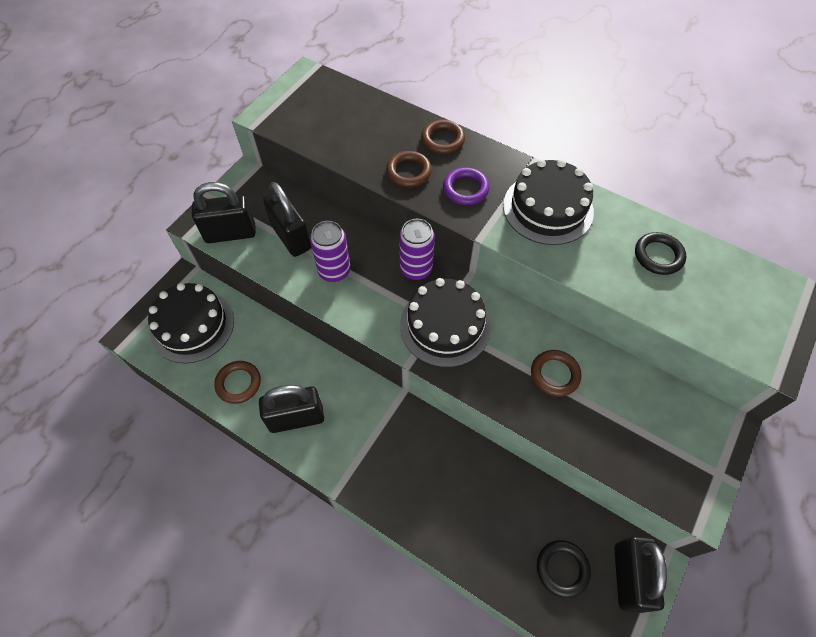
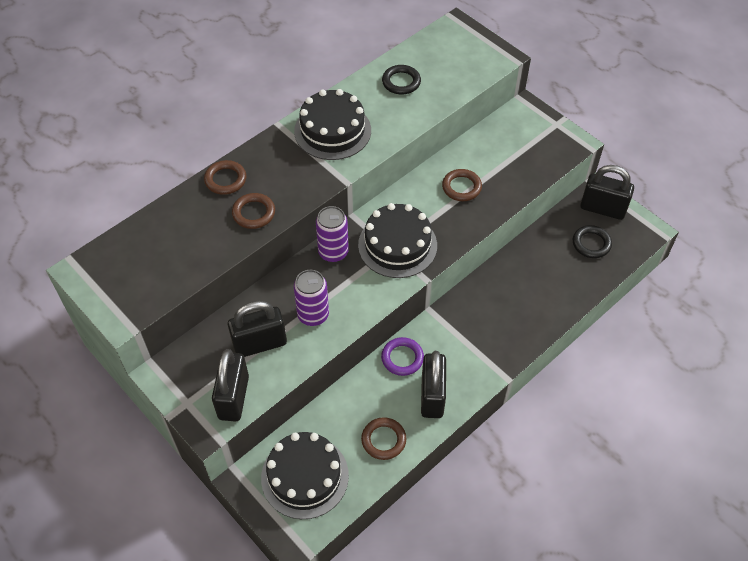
camera: 75 degrees left, 5 degrees down
(465, 189) = (290, 178): purple ring -> purple ring (402, 358)

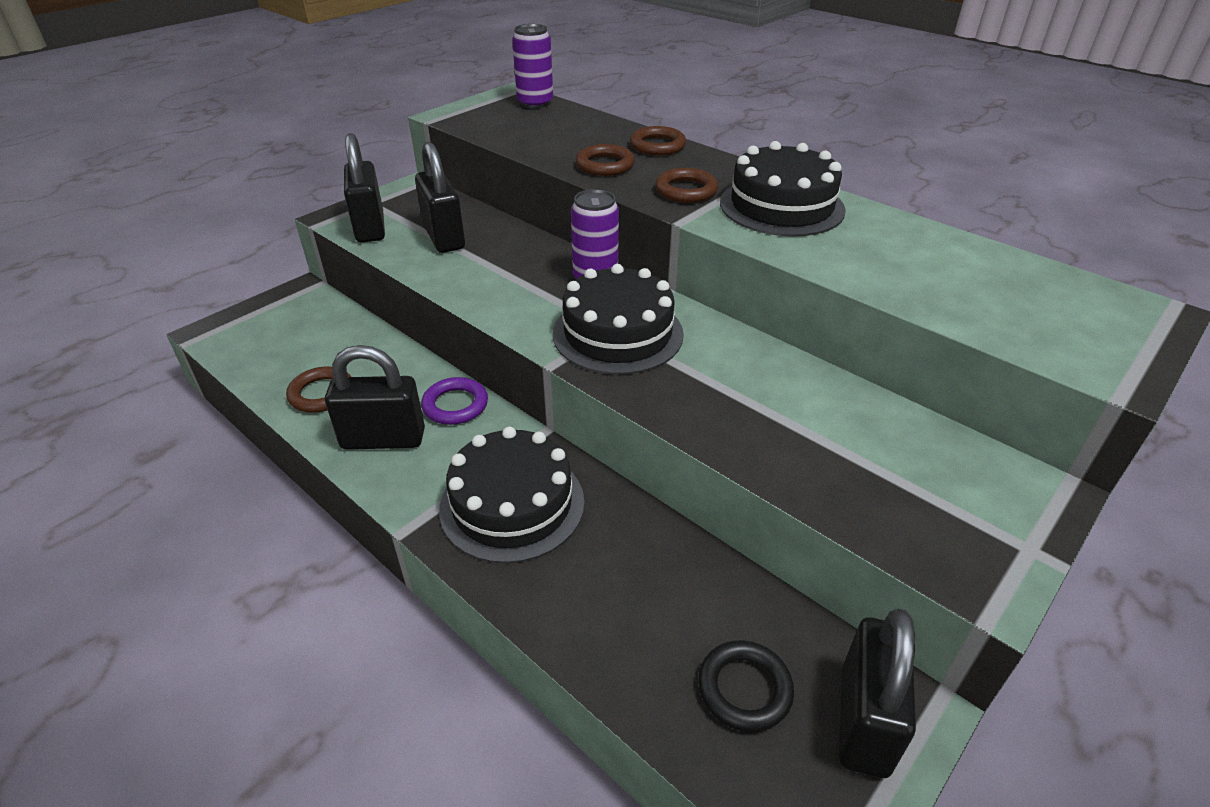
camera: 85 degrees right, 15 degrees down
(233, 397) = (370, 228): black padlock -> black padlock turned 75 degrees clockwise
(305, 476) = (290, 332): black cake -> black cake (512, 504)
(313, 315) = (486, 270): purple can -> purple can (535, 103)
(401, 82) = (934, 258): black ring -> none
(461, 187) = (767, 399): brown ring -> brown ring (686, 190)

